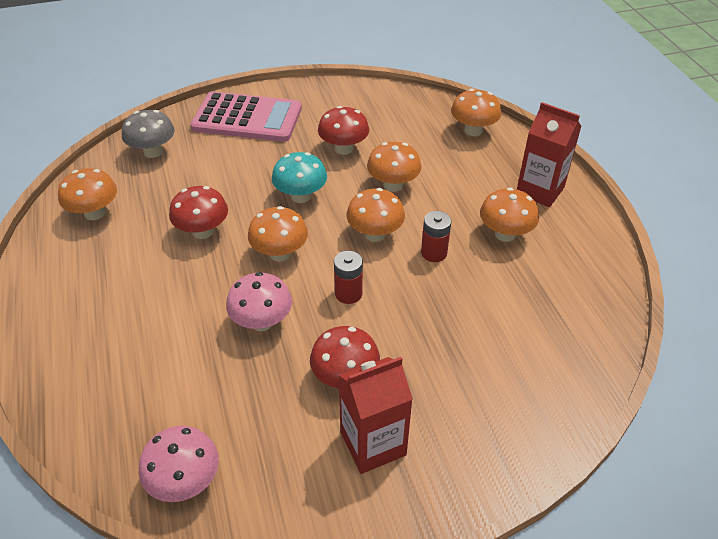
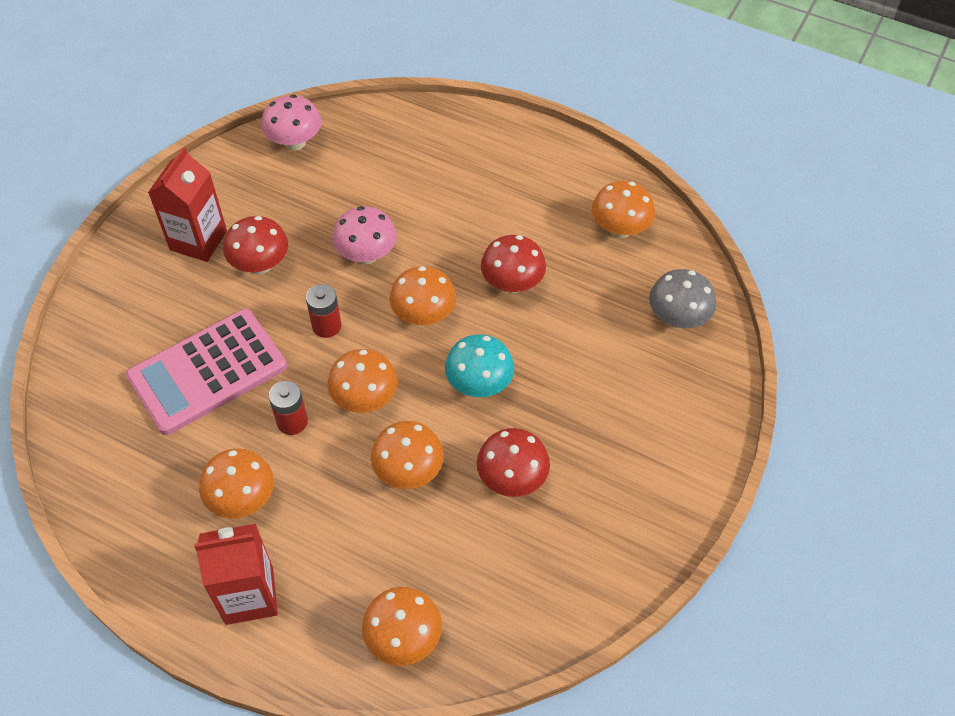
camera: 135 degrees right, 10 degrees up
(247, 118) = (661, 434): pink calculator -> pink calculator (207, 372)

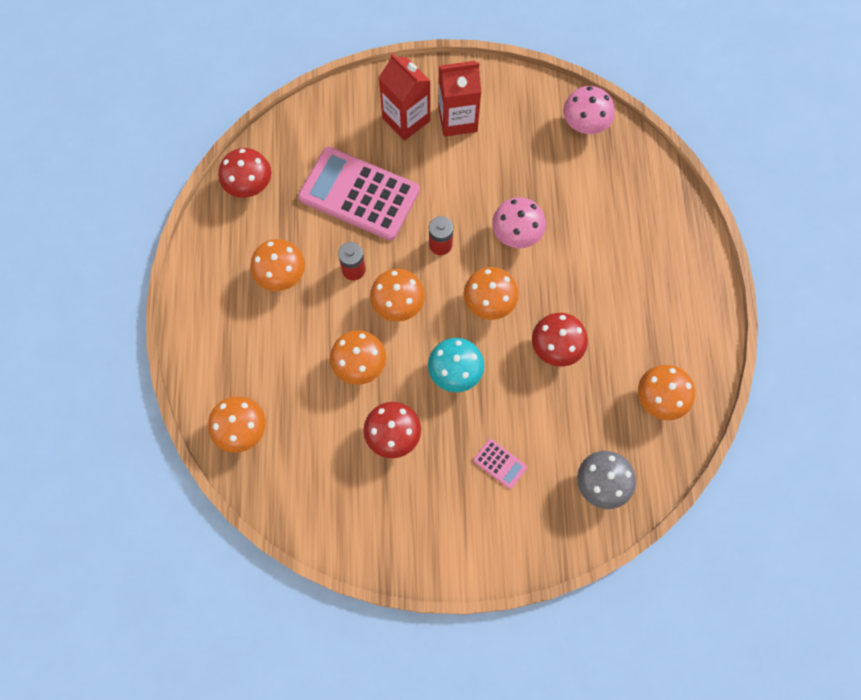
camera: 60 degrees right, 15 degrees up
(249, 595) = (220, 321): red carton -> red carton (406, 119)
(260, 264) = (463, 171): red mushroom -> red mushroom (249, 185)
(605, 394) = (500, 464): none -> pink calculator

